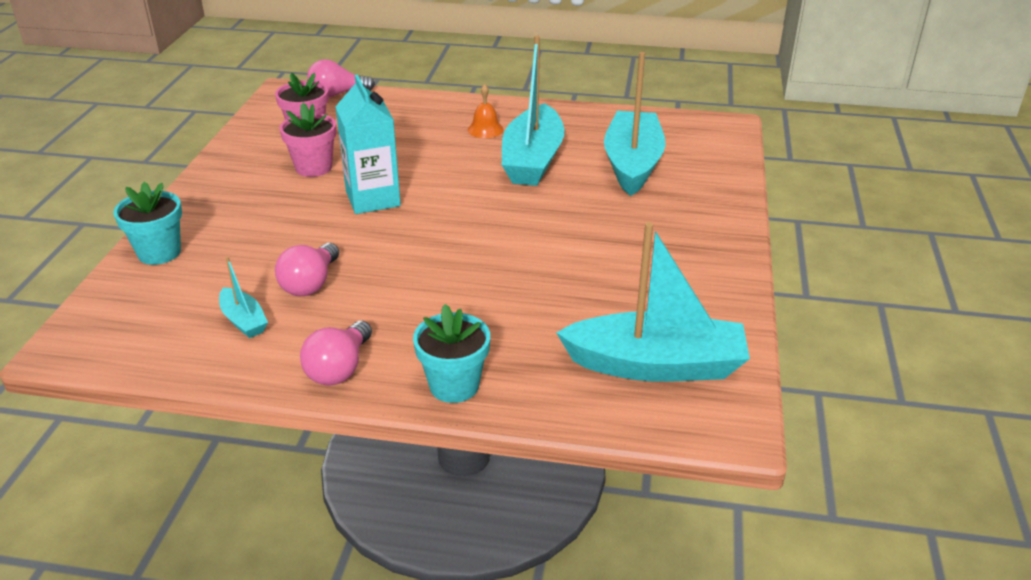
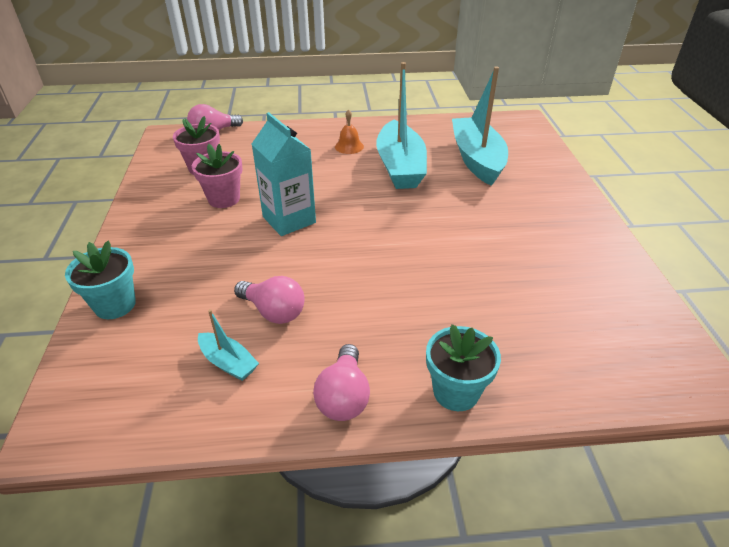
camera: 15 degrees left, 5 degrees up
(310, 284) = (274, 311): pink light bulb -> pink light bulb turned 60 degrees counterclockwise
(656, 365) = (606, 334): turquoise boat -> none

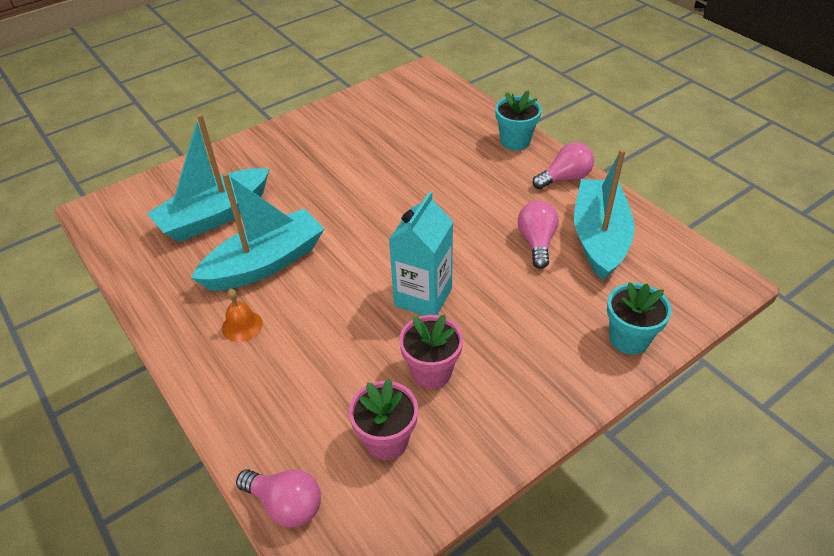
camera: 120 degrees left, 5 degrees up
(228, 362) = (599, 238): turquoise boat -> turquoise boat, size x2.17

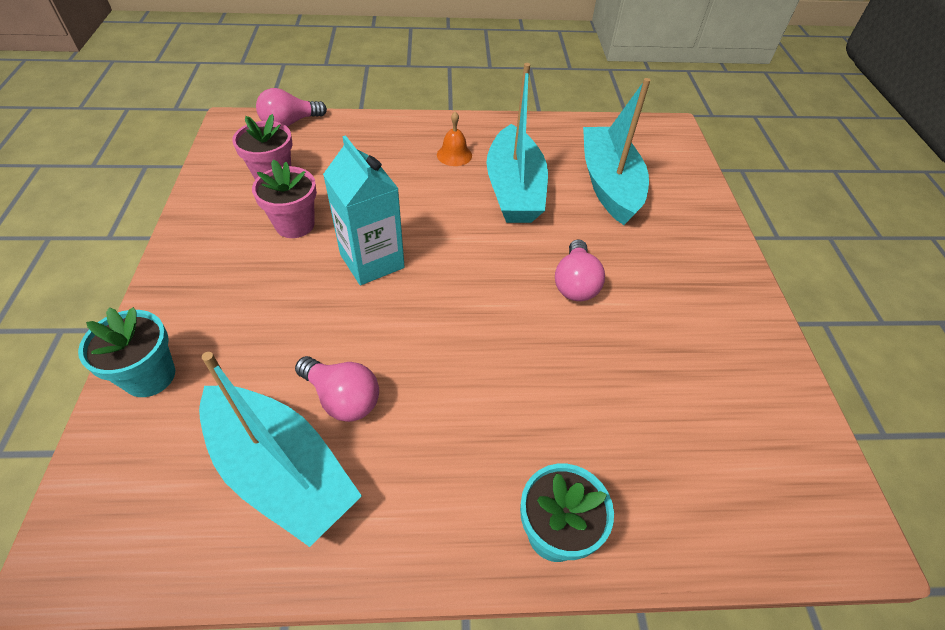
camera: 120 degrees right, 5 degrees up
(565, 178) = (418, 531): pink light bulb -> pink light bulb (575, 284)

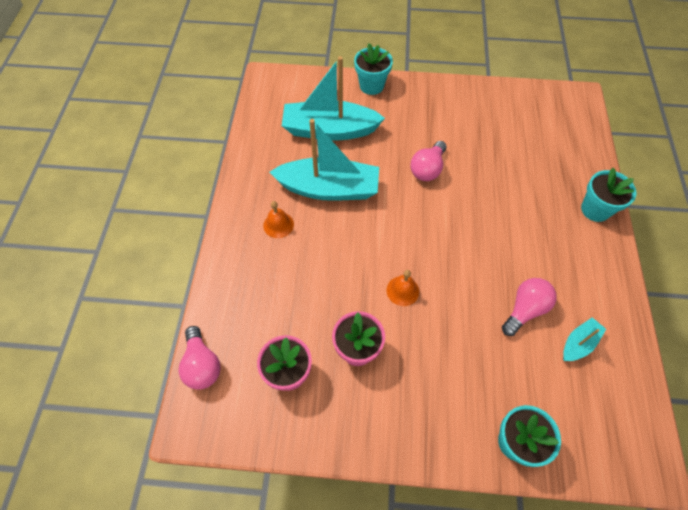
camera: 80 degrees left, 10 degrees up
(281, 471) = (578, 343): turquoise boat -> turquoise boat, size x0.46
(372, 261) = (402, 290): turquoise carton -> orange bell
(575, 284) = (427, 169): pink light bulb -> pink light bulb turned 105 degrees clockwise
(710, 220) = (371, 86): none -> turquoise flower pot

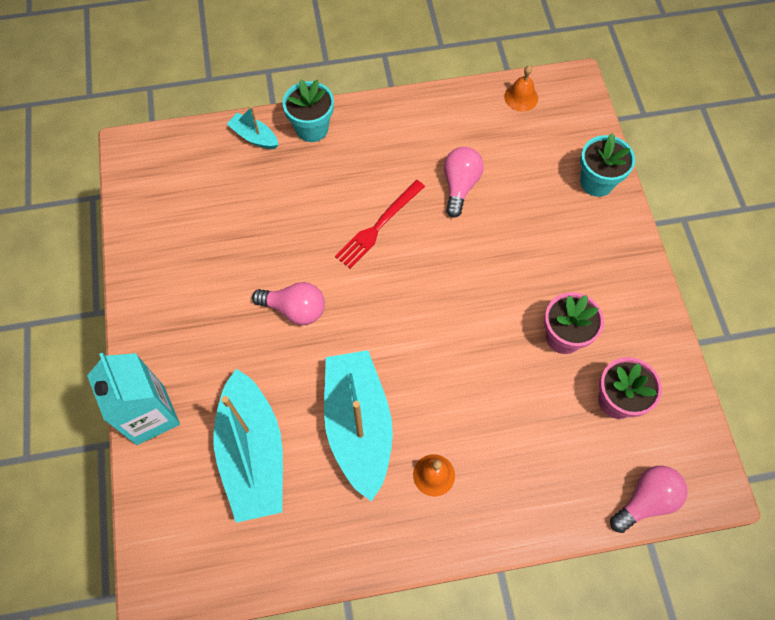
camera: 105 degrees left, 5 degrees up
(371, 86) = (150, 415): turquoise flower pot -> turquoise carton
(402, 290) = (478, 305): orange bell -> orange bell (521, 97)
(491, 237) = (378, 226): none -> red fork
(525, 309) = (460, 185): pink light bulb -> pink light bulb turned 75 degrees clockwise
(578, 343) = (480, 138): turquoise boat -> turquoise boat (254, 137)

